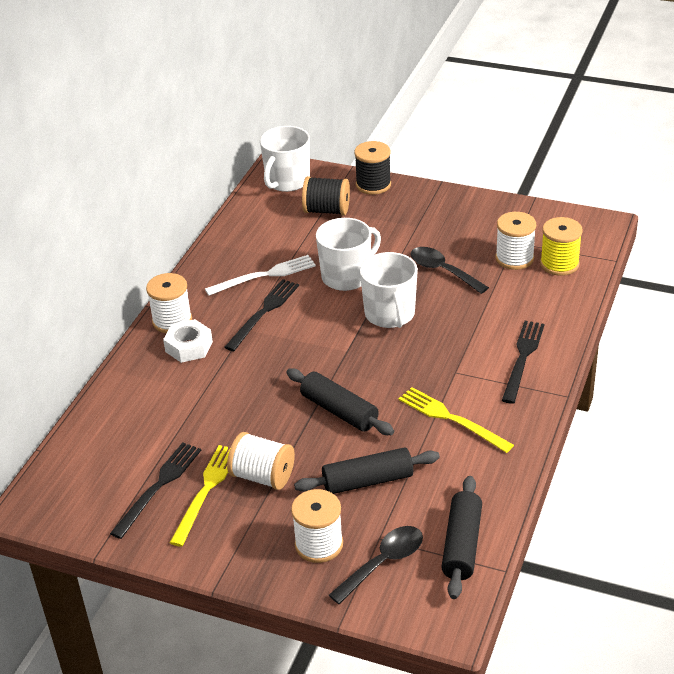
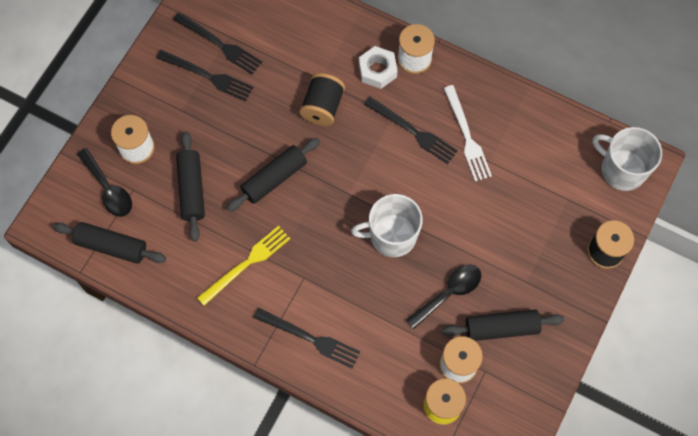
camera: 95 degrees right, 30 degrees up
(206, 491) = (207, 76): yellow fork -> black fork
(262, 476) = (214, 115): white spool -> none
(327, 210) = (564, 201): black spool -> black spool (322, 107)
(347, 276) = (454, 206): white mug -> none
(468, 236) = (501, 328): none -> black rolling pin

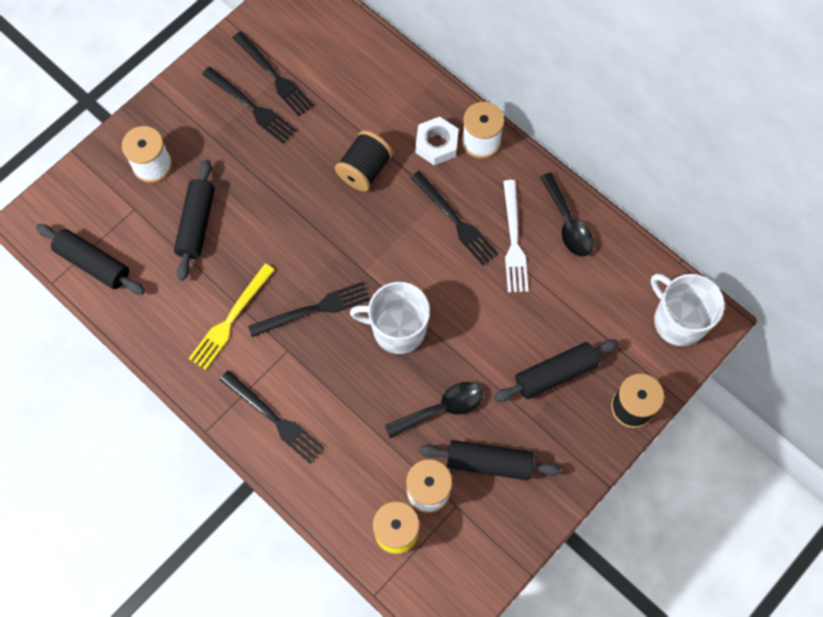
camera: 15 degrees right, 0 degrees up
(108, 189) = (109, 202): black spoon -> black spoon (568, 223)
(246, 264) = (230, 319): yellow fork -> yellow fork turned 150 degrees clockwise
(274, 178) = (288, 234): black rolling pin -> black rolling pin (555, 374)
(315, 237) = (314, 309): none -> black fork

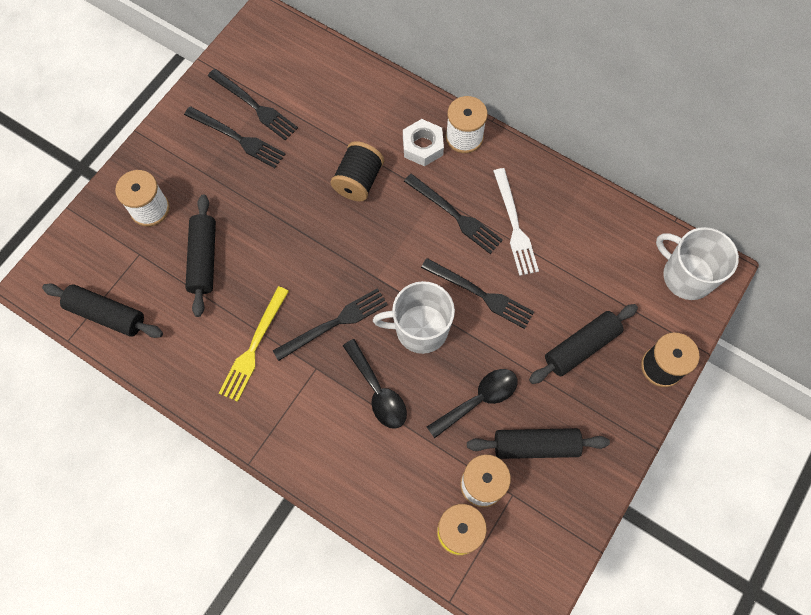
camera: 10 degrees left, 0 degrees up
(274, 418) = (315, 439): black fork -> black fork (480, 294)
(568, 223) = (562, 200): black spoon -> black spoon (378, 391)

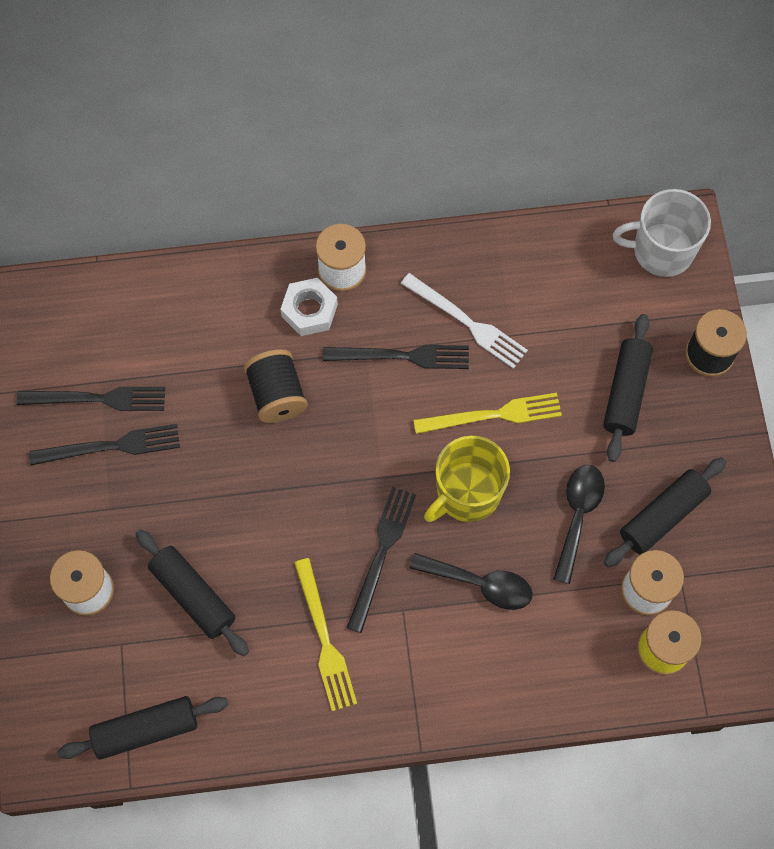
camera: 40 degrees left, 0 degrees up
(420, 329) = (467, 493): white mug -> yellow mug
(480, 294) = (493, 415): black fork -> yellow fork

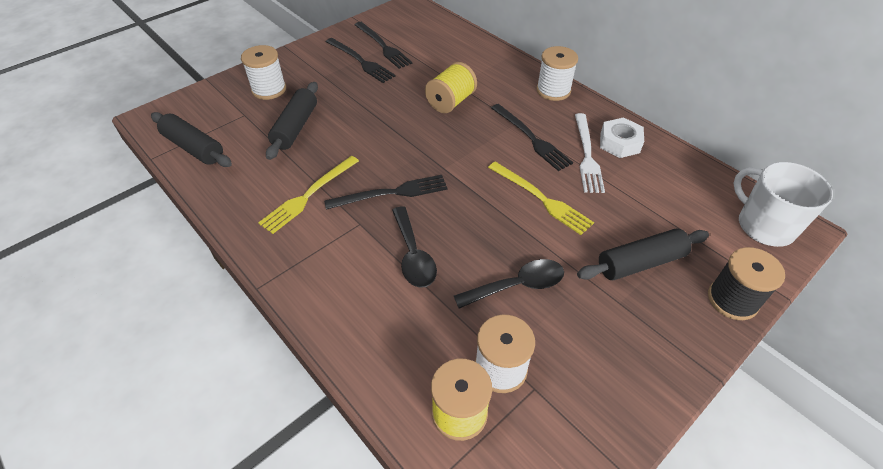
camera: 55 degrees right, 20 degrees down
(277, 395) = (450, 102): black spool -> yellow spool
(309, 310) = (514, 90): white nut -> white nut (619, 143)
(467, 493) = (473, 214): yellow mug -> none
(662, 516) = (572, 343): black rolling pin -> none

